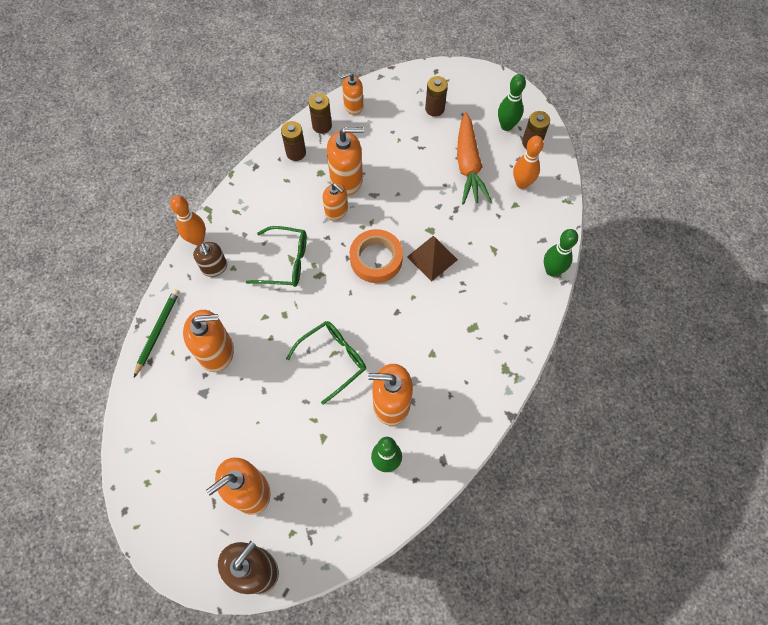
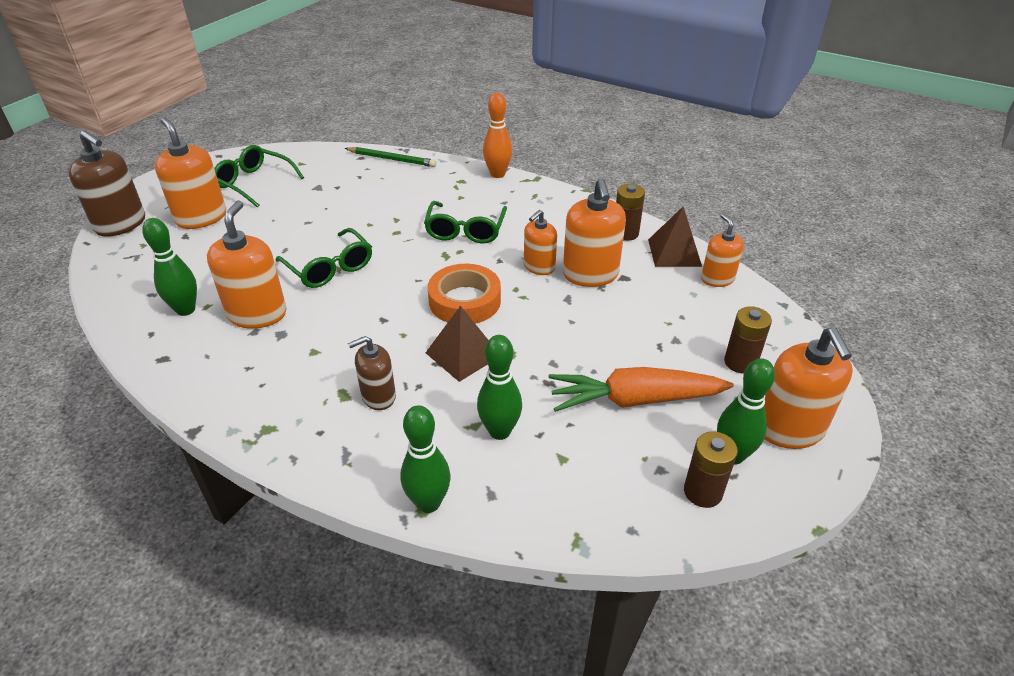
camera: 90 degrees right, 25 degrees down
(188, 456) = (254, 183): none -> green glasses
(214, 267) = (462, 186): brown soap dispenser -> brown soap dispenser (378, 396)
(216, 351) = (361, 192): orange soap dispenser -> orange soap dispenser (789, 429)
(322, 126) = (674, 252): brown battery -> brown pyramid
(498, 236) = (499, 431): none -> green bowling pin
(522, 183) = (608, 470): orange bowling pin -> none

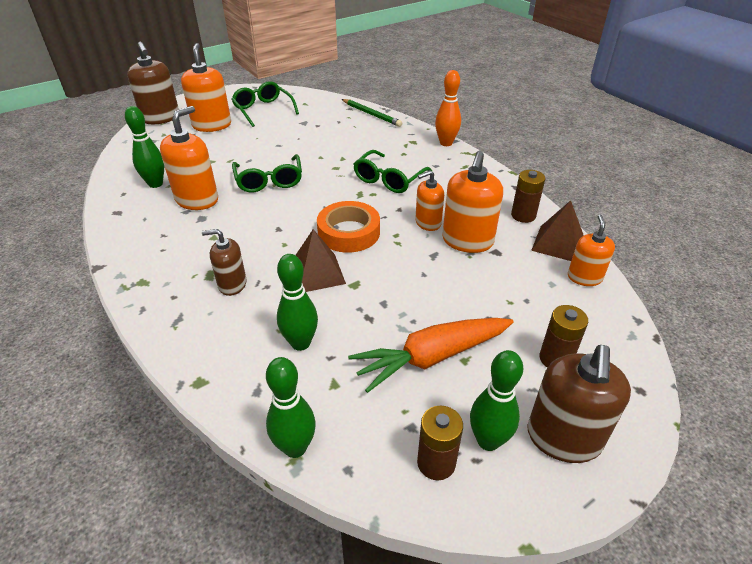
camera: 25 degrees right, 0 degrees up
(428, 503) = (206, 379): green bowling pin -> green bowling pin (295, 447)
(634, 400) = (431, 357): orange carrot -> orange carrot turned 45 degrees counterclockwise
(789, 429) = (563, 438): orange soap dispenser -> brown soap dispenser

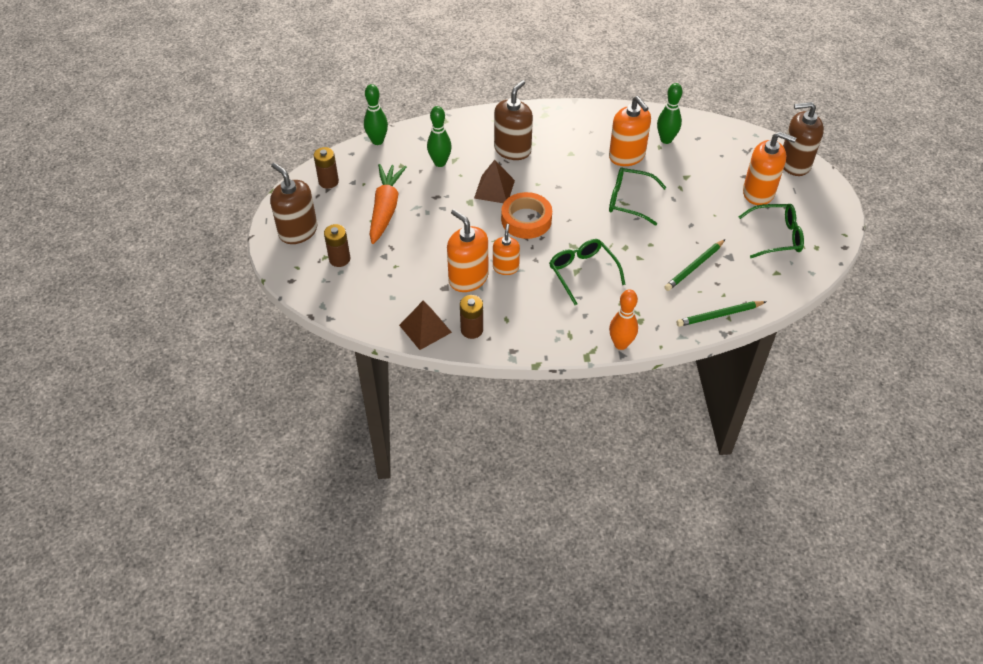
camera: 120 degrees right, 10 degrees up
(232, 284) = (512, 150): brown soap dispenser -> brown soap dispenser, size x1.62
(329, 133) = (694, 267): none -> green pencil
(488, 441) = (322, 204): green bowling pin -> none
(584, 277) = (382, 318): orange soap dispenser -> none

